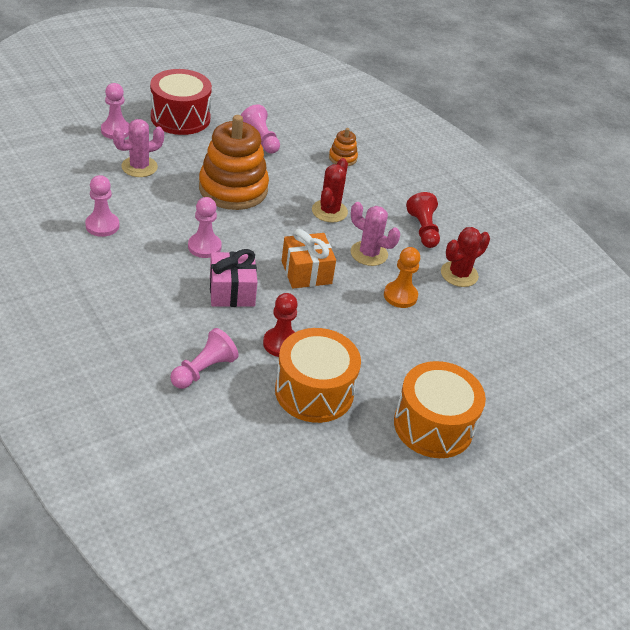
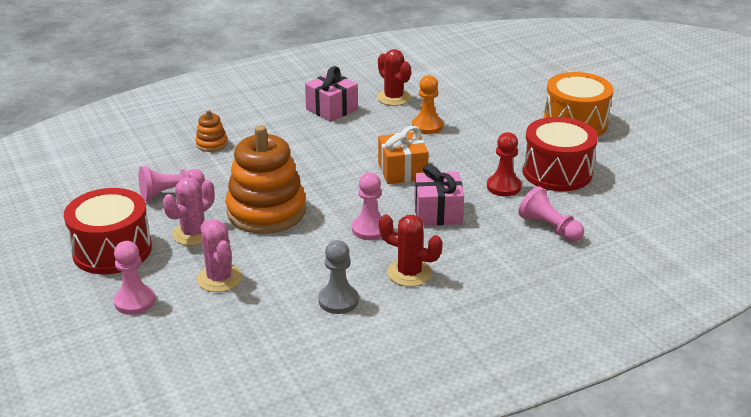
camera: 80 degrees left, 10 degrees down
(102, 225) = (338, 300): pink pawn -> grey pawn
(314, 391) = (557, 172): orange drum -> red drum
(329, 211) = (305, 155): red cactus -> red cactus (409, 273)
(369, 253) = (370, 138): pink cactus -> pink cactus (193, 233)
(423, 229) = (332, 109): red pawn -> pink gift

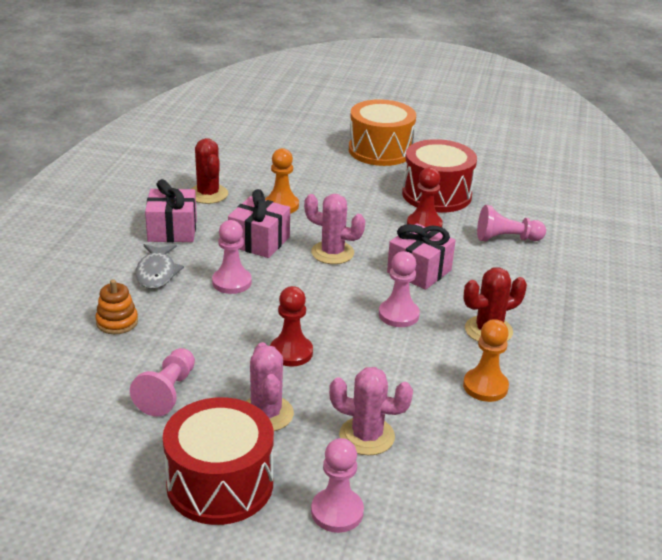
camera: 50 degrees left, 0 degrees up
(266, 211) = (291, 352): orange stacking toy -> red pawn
(278, 129) = (156, 273): none -> grey fish
(308, 156) = (231, 282): none -> pink pawn
(338, 300) = (485, 386): grey pawn -> orange pawn
(370, 141) = (259, 241): none -> pink gift
(393, 98) = (208, 194): red cactus -> red cactus turned 60 degrees clockwise
(402, 171) = (332, 253): orange gift -> pink cactus

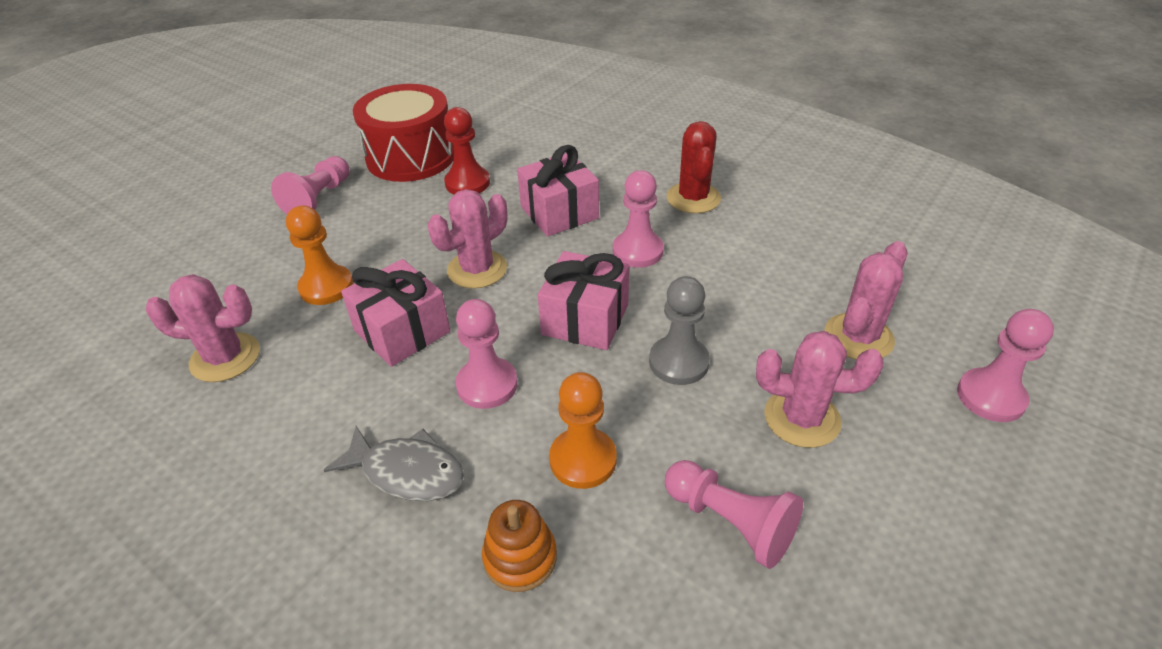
camera: 65 degrees left, 10 degrees up
(172, 230) = (295, 425): pink gift -> pink gift (585, 319)
(208, 194) = (225, 358): red cactus -> pink cactus
(220, 484) = (940, 501): red drum -> none
(291, 352) = (678, 362): red pawn -> grey pawn
(380, 150) = (271, 169): orange drum -> none
(485, 386) = (788, 228): orange pawn -> orange pawn (583, 460)
(506, 239) = (534, 139): pink pawn -> pink pawn (319, 199)

